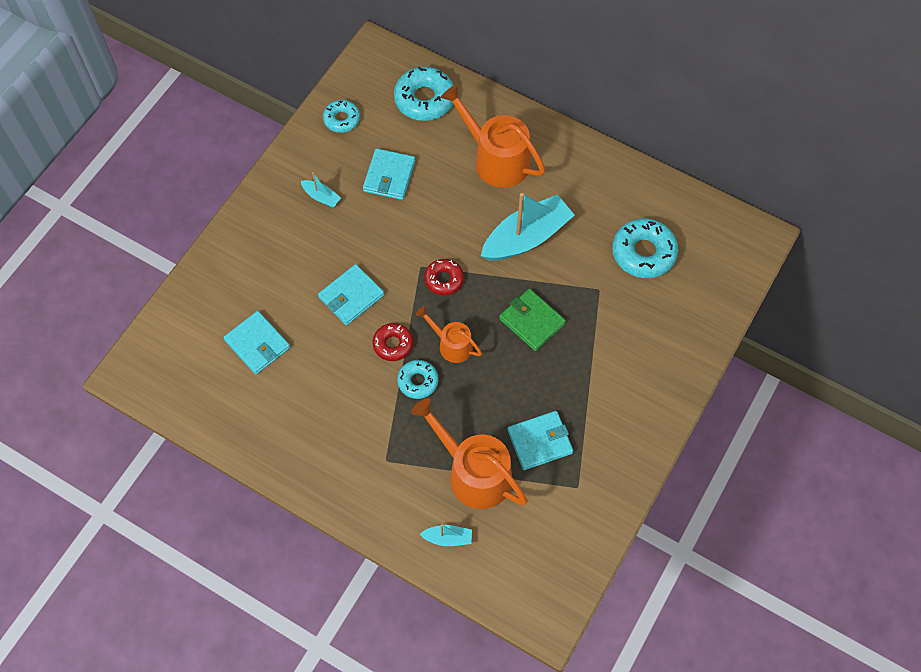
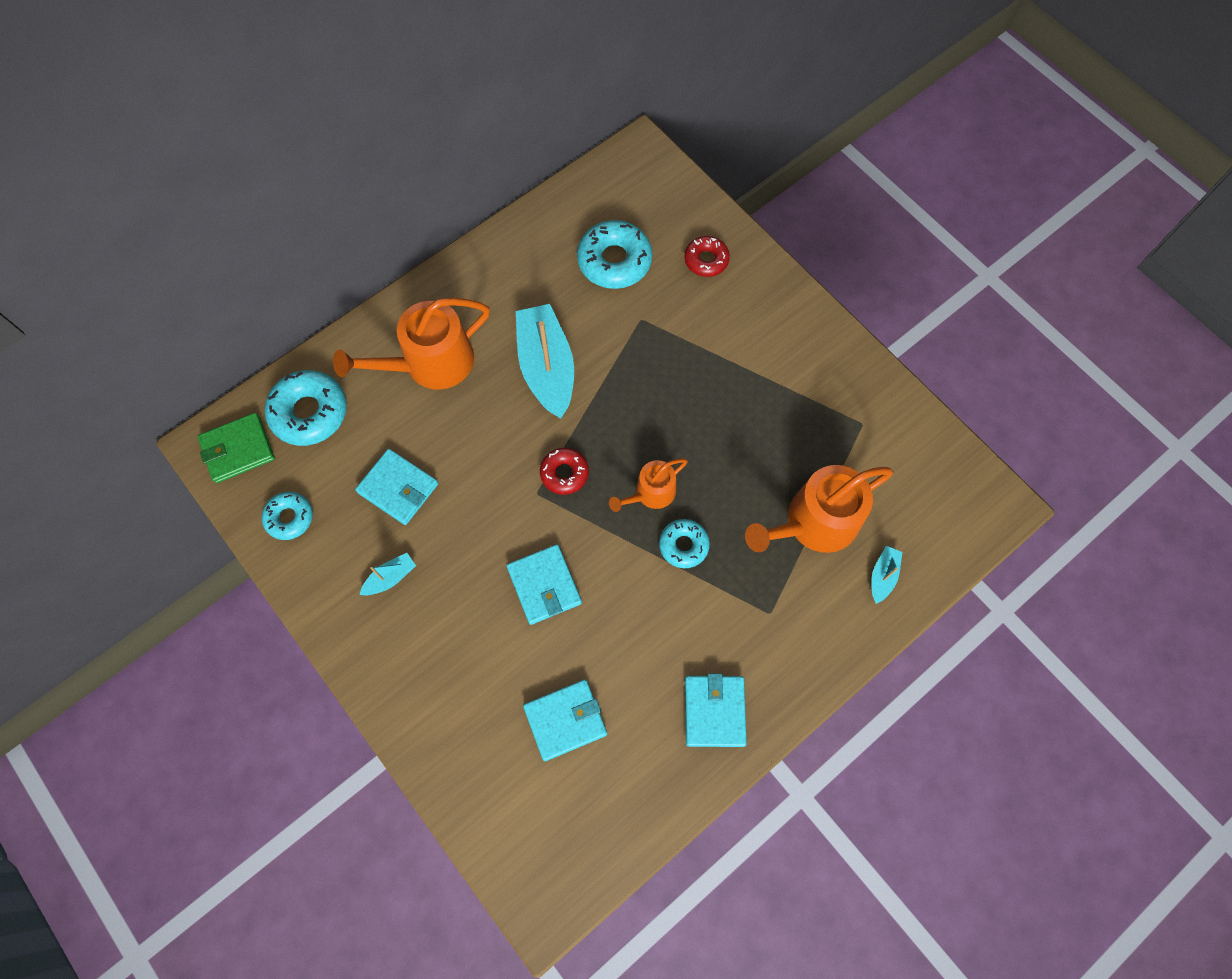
camera: 70 degrees left, 5 degrees up
(393, 344) = (626, 558): red donut -> red donut (706, 260)
(532, 321) = (653, 399): green wallet -> green wallet (238, 449)
(539, 441) = (799, 442): turquoise wallet -> turquoise wallet (714, 711)

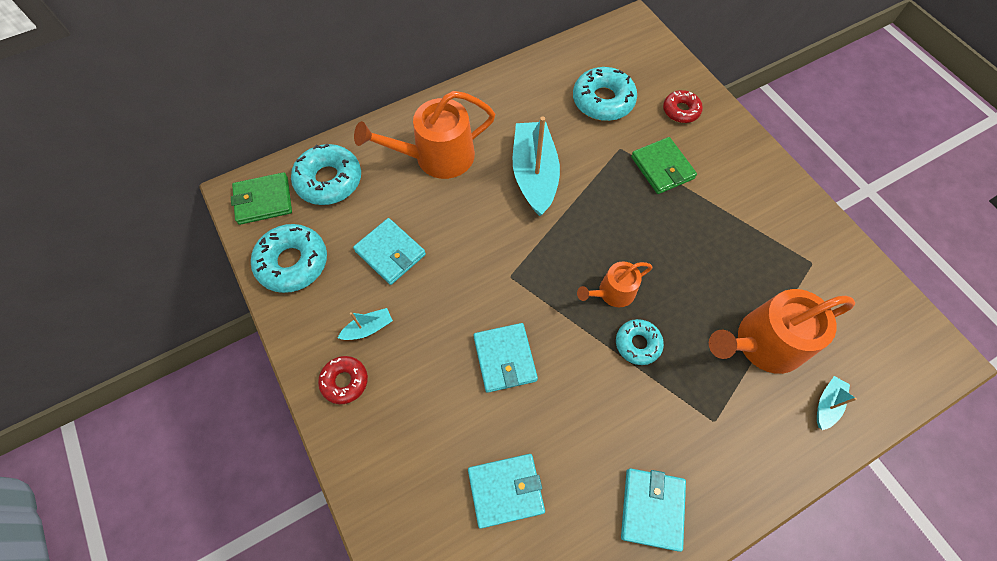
camera: 10 degrees right, 5 degrees down
(289, 518) = (293, 262): turquoise donut -> turquoise donut, size x1.66
(564, 473) = (537, 263): red donut -> red donut (344, 381)
(691, 336) = (662, 168): none -> green wallet

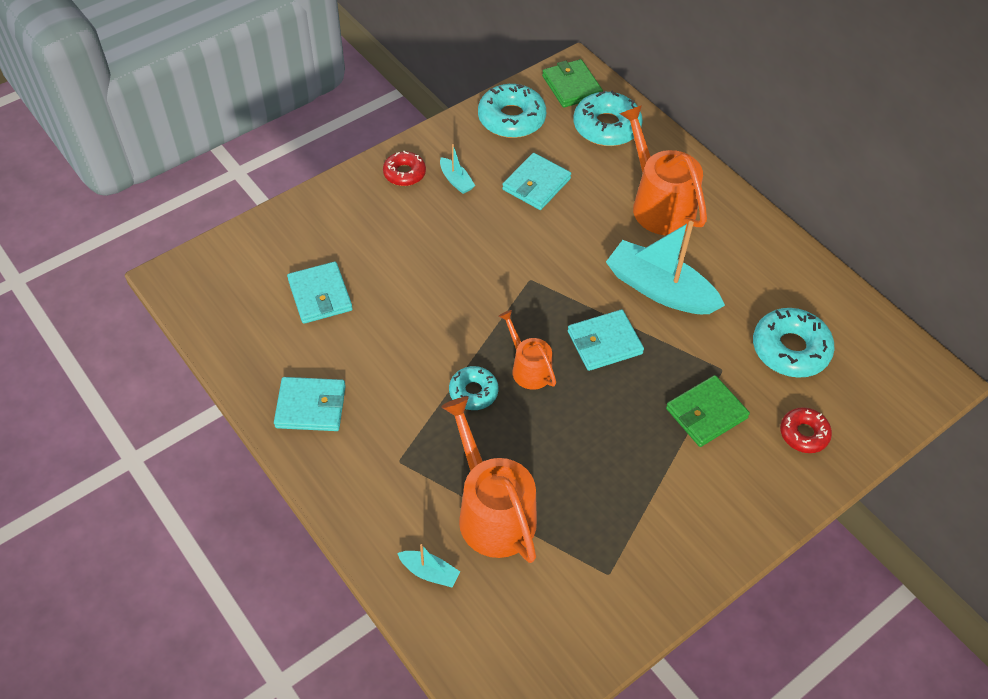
camera: 80 degrees right, 10 degrees down
(505, 358) = (441, 283): turquoise wallet -> turquoise wallet (604, 343)
(534, 175) = (660, 289): turquoise boat -> turquoise boat turned 135 degrees counterclockwise

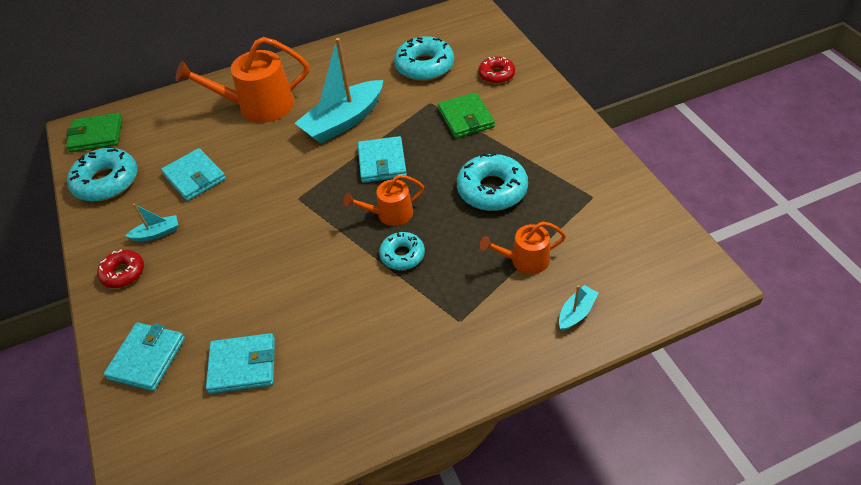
camera: 70 degrees left, 5 degrees down
(311, 406) = (377, 388): turquoise wallet -> turquoise wallet (147, 358)
(492, 511) = (525, 260): orange watering can -> orange watering can, size x0.56
(606, 127) = (158, 122): turquoise donut -> turquoise donut (492, 190)

